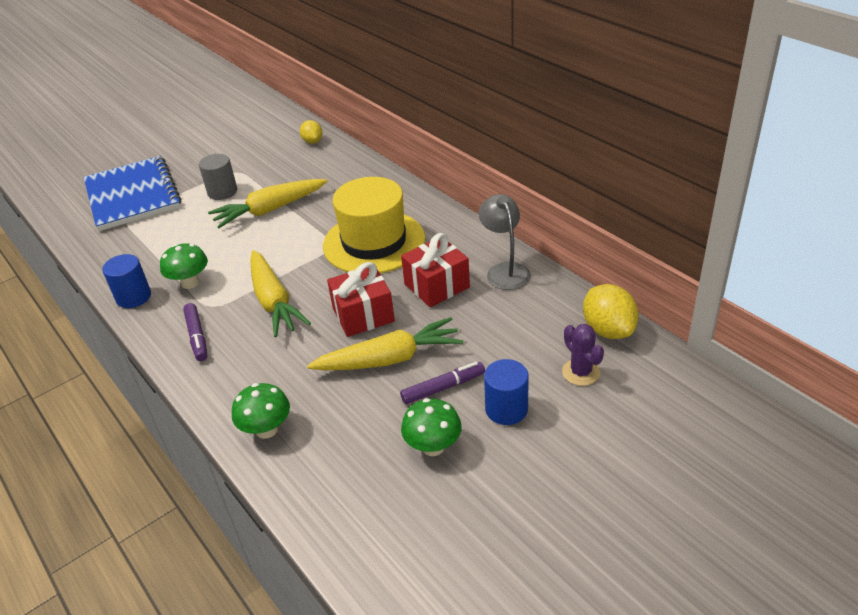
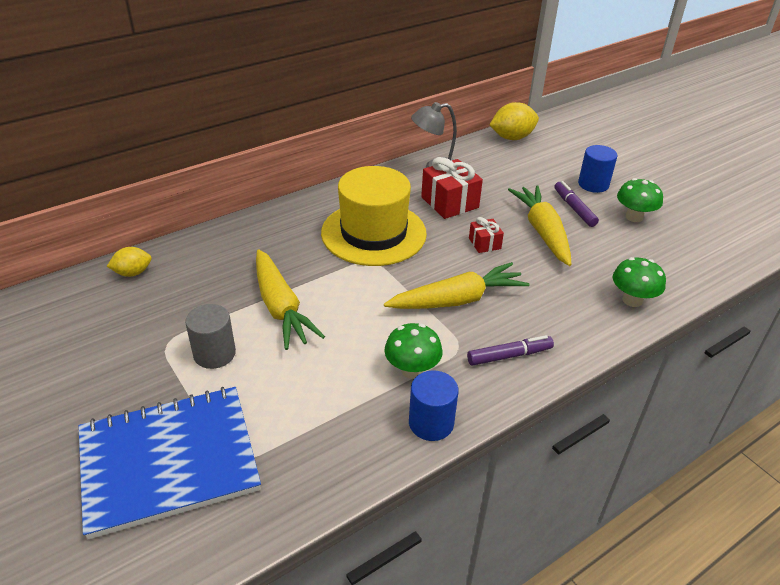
camera: 90 degrees left, 0 degrees up
(363, 315) = (484, 243): red gift -> red gift, size x0.55
(581, 372) = (555, 153): purple cactus -> none

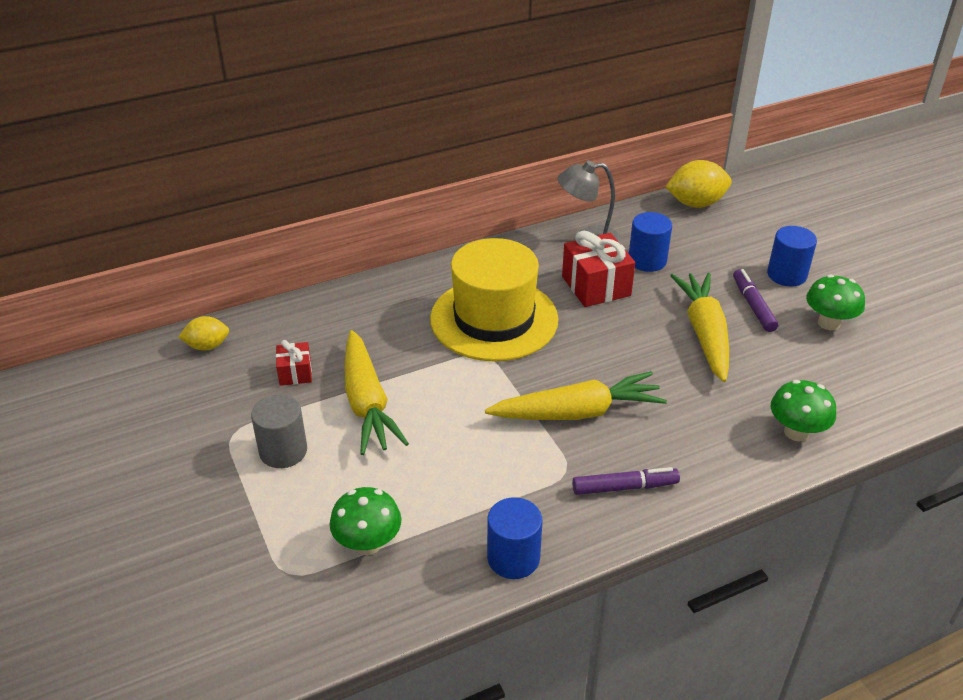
camera: 10 degrees right, 0 degrees up
(169, 461) = (215, 568): blue notebook -> none
(412, 370) = (504, 493): green mushroom -> green mushroom (368, 544)
(484, 243) = (627, 343): red gift -> red gift (295, 373)
(485, 181) = (647, 260): none -> blue cylinder

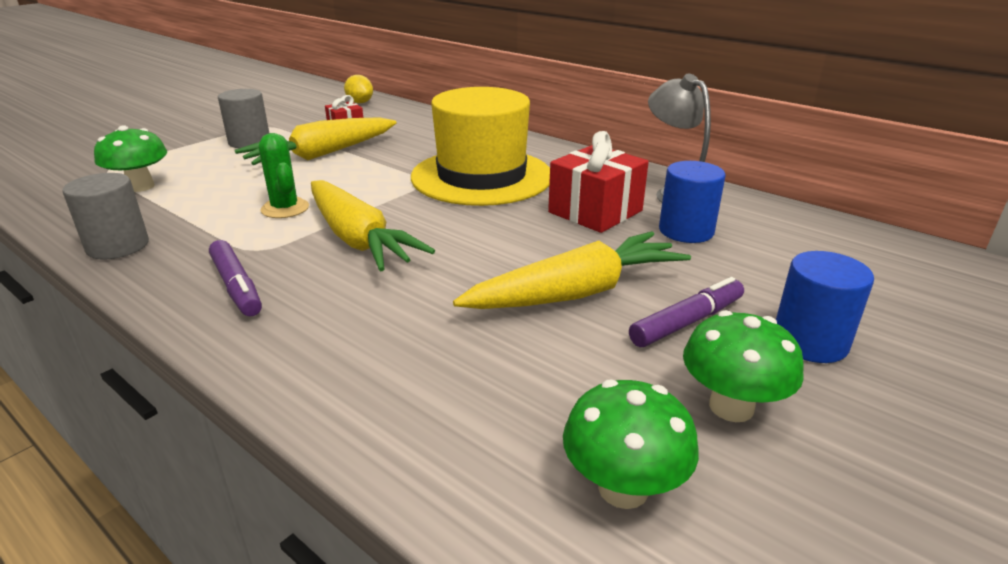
camera: 65 degrees right, 10 degrees down
(491, 445) = (285, 208): none -> green cactus
(513, 558) = (118, 246): blue cylinder -> grey cylinder
(696, 203) = (867, 241): yellow lemon -> none
(796, 432) = (403, 409): green mushroom -> green mushroom (623, 488)

